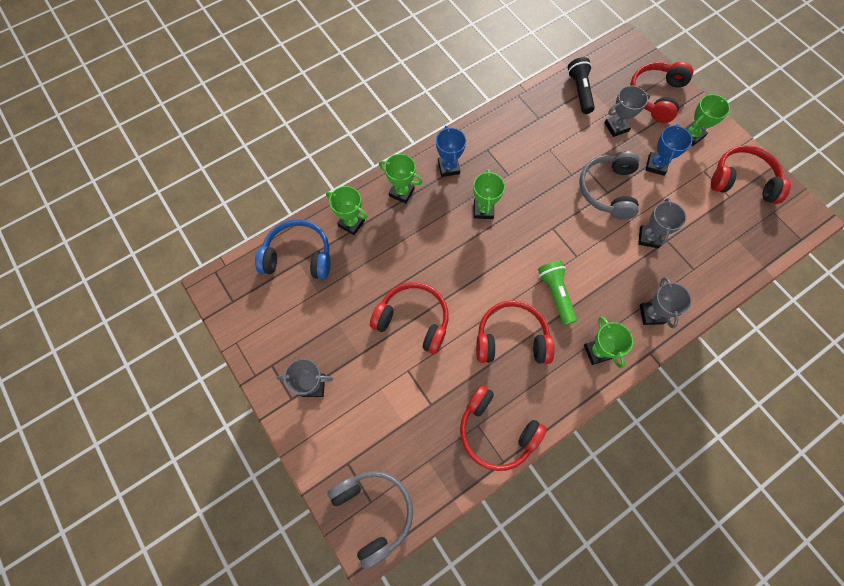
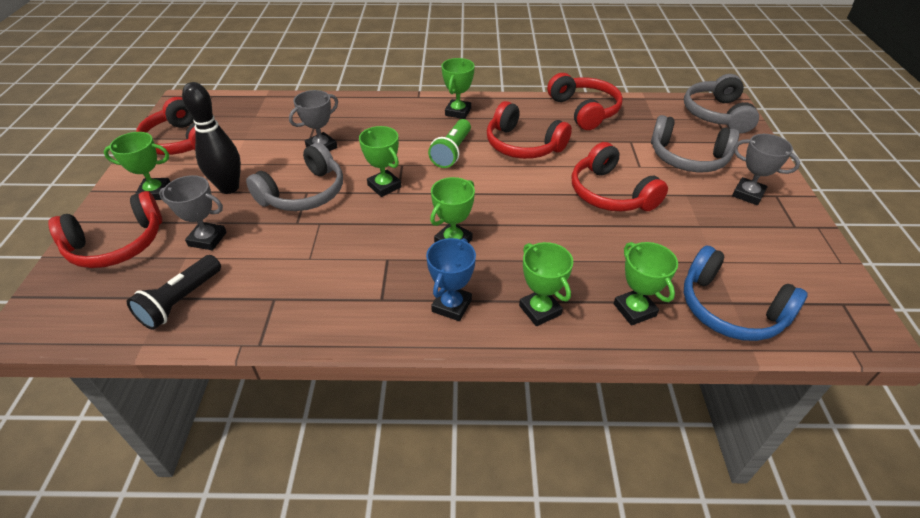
camera: 145 degrees left, 25 degrees down
(374, 409) = (687, 158): none -> grey headphones
(566, 228) = (384, 186): none -> green trophy
(651, 314) = (389, 111): grey trophy -> none
(656, 165) = (229, 188): blue trophy -> black bowling pin

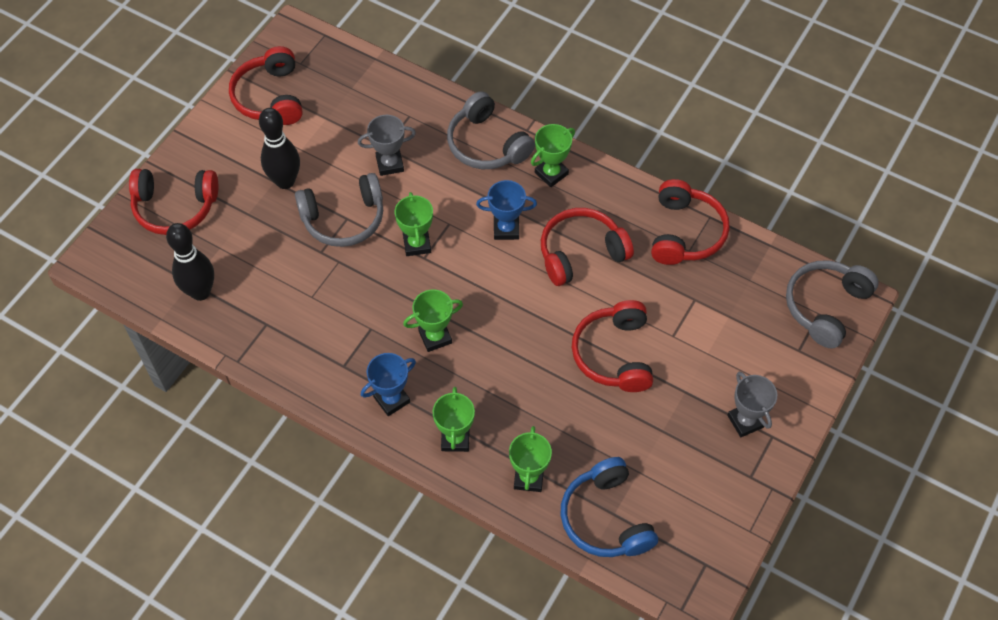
camera: 30 degrees right, 15 degrees up
(155, 192) = (224, 157): green trophy -> none
(181, 301) = (200, 292): black flashlight -> black bowling pin
(207, 239) = (244, 236): grey trophy -> none
(452, 152) = (506, 229): green flashlight -> blue trophy
(523, 145) = (581, 253): red headphones -> red headphones turned 90 degrees clockwise
(687, 158) = (732, 349): grey headphones -> grey headphones (486, 144)

